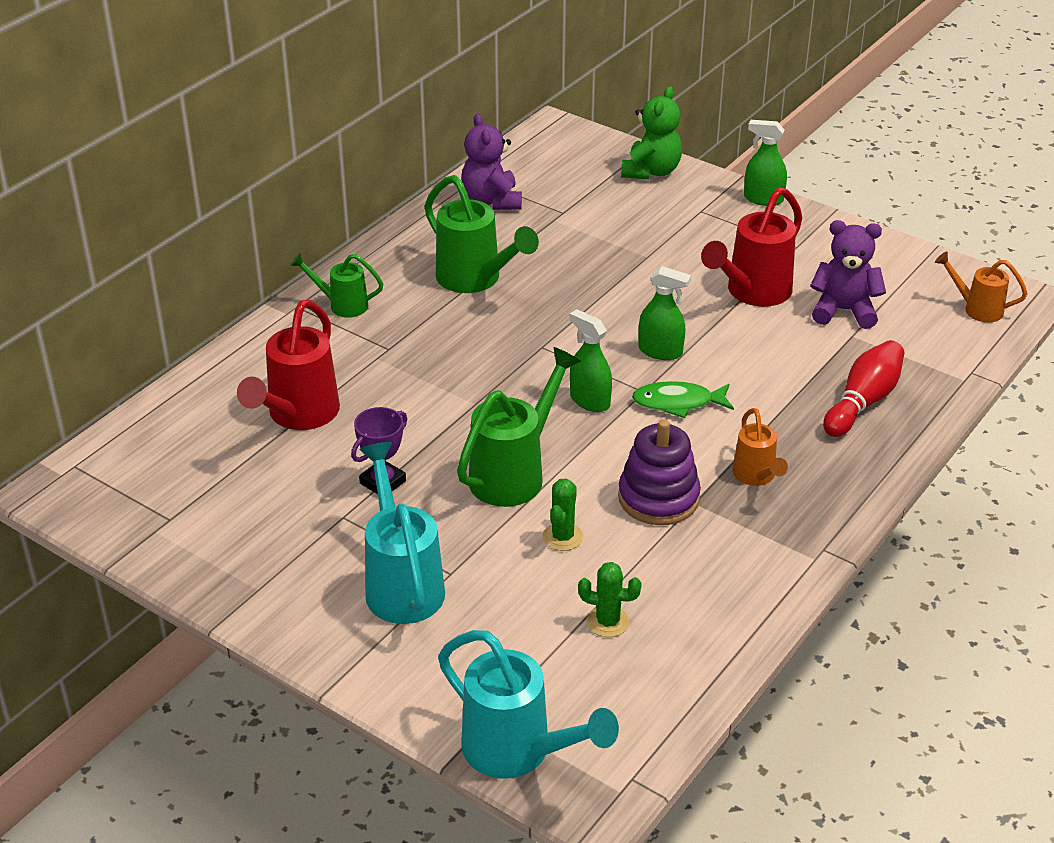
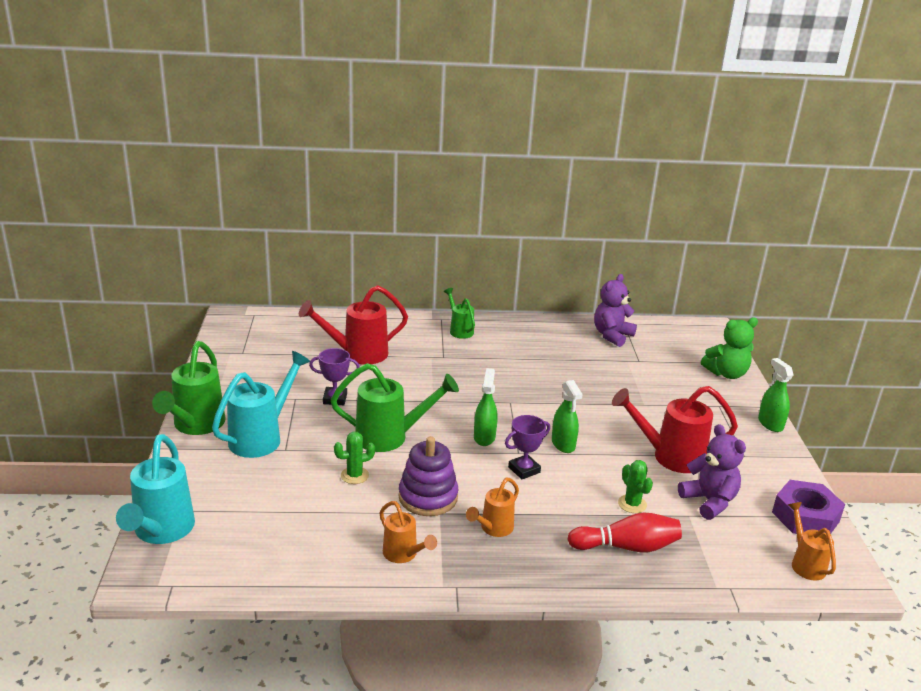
camera: 50 degrees right, 10 degrees down
(475, 280) = (537, 358): green watering can -> green watering can (195, 426)
(607, 622) = (298, 521): green cactus -> green cactus (632, 504)
(678, 403) = (524, 470): green fish -> purple trophy
(741, 564) = (403, 555): none -> orange watering can
(917, 268) = (805, 516): none -> purple nut

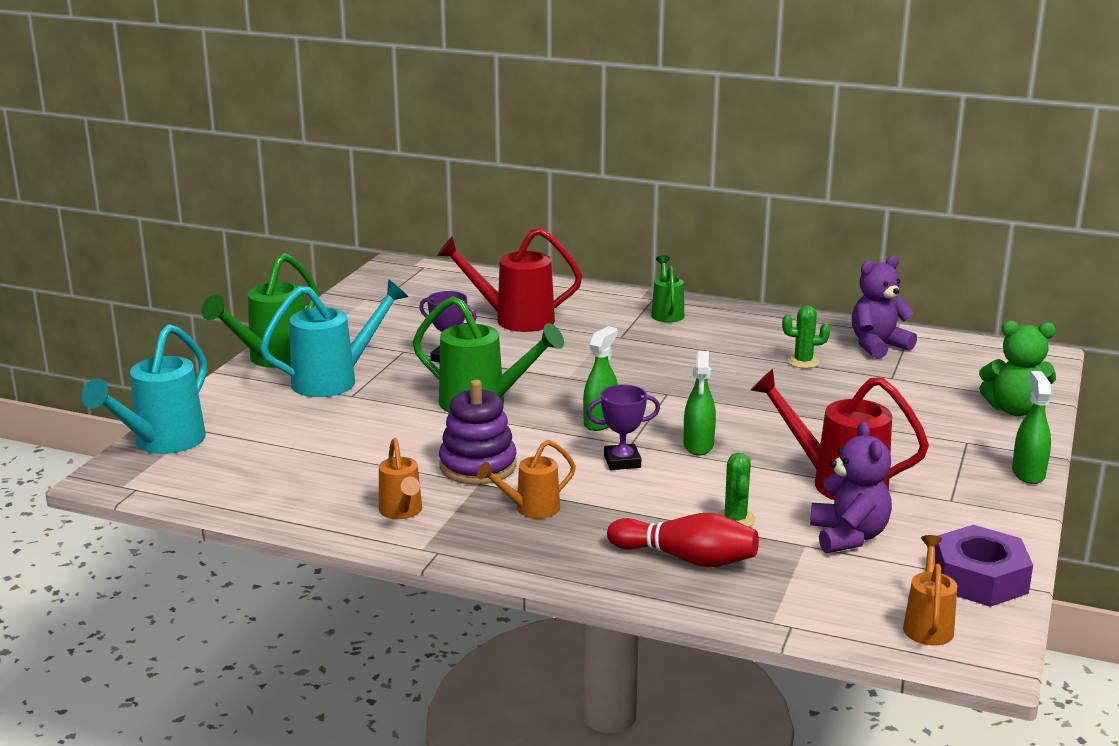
camera: 25 degrees right, 5 degrees down
(354, 475) = (409, 431): green cactus -> green cactus (803, 362)

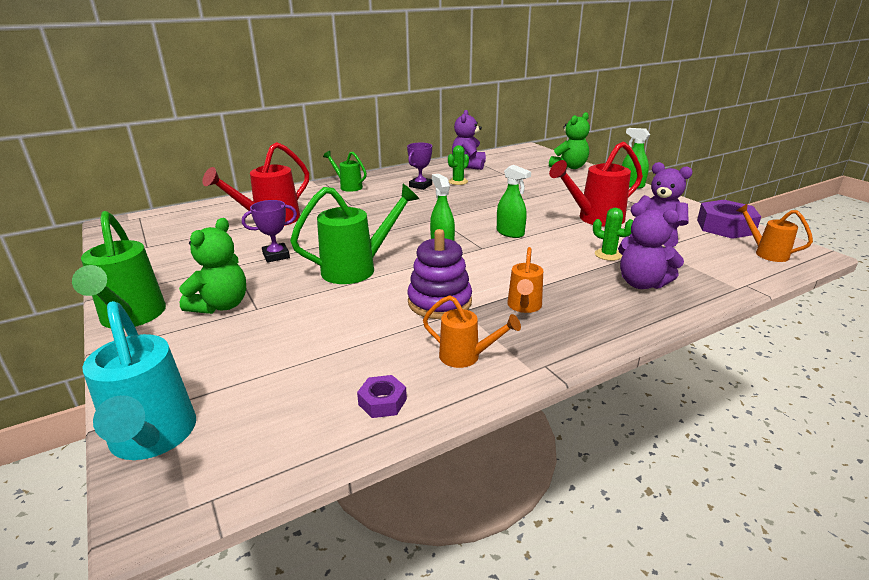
camera: 50 degrees left, 5 degrees up
(295, 502) = (382, 402): none -> purple nut
(335, 380) = (221, 305): turquoise watering can -> green teddy bear
(622, 461) = (500, 257): purple trophy -> purple trophy (420, 186)
(686, 559) = (641, 283): red bowling pin -> purple teddy bear

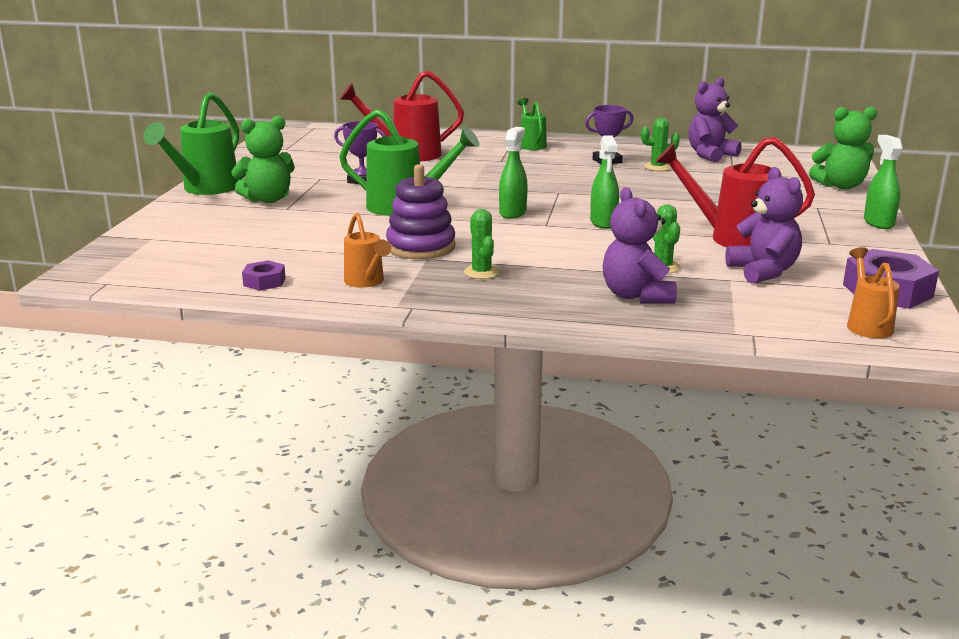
camera: 40 degrees right, 5 degrees down
(153, 440) = (121, 250): turquoise watering can -> none
(524, 307) = (481, 272): orange watering can -> green cactus

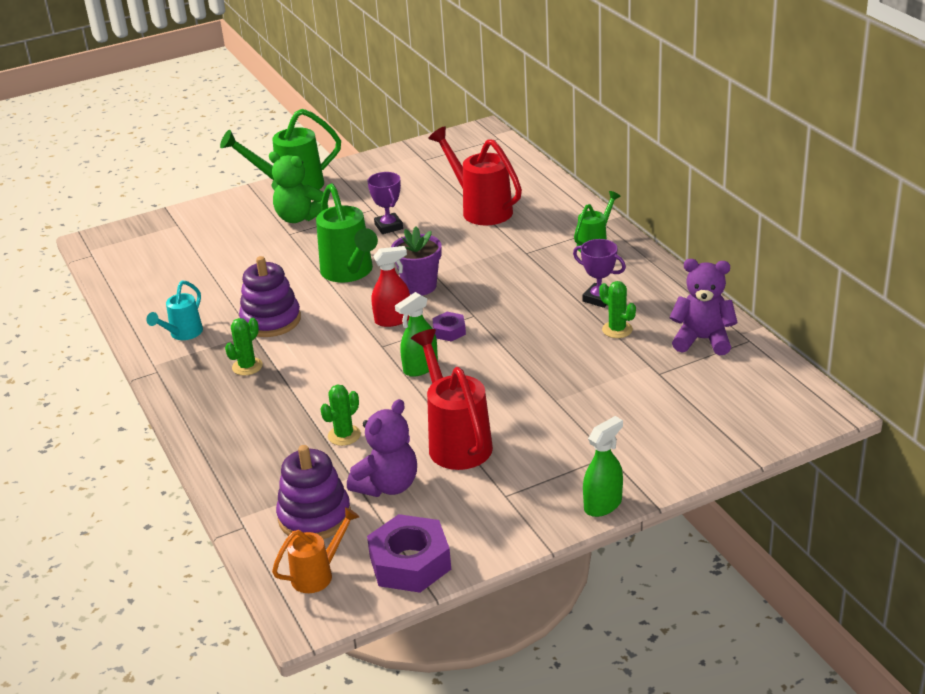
camera: 55 degrees right, 10 degrees up
(264, 282) = (146, 300): purple nut -> purple nut (449, 331)
(366, 282) = (182, 334): orange watering can -> turquoise watering can
(479, 194) = (419, 286): none -> purple flower pot
(512, 212) = (393, 320): green spray bottle -> red spray bottle
(636, 296) = (269, 448): purple teddy bear -> none
(774, 305) = (314, 516): none -> purple stacking toy
(840, 186) = (701, 447): green teddy bear -> none

